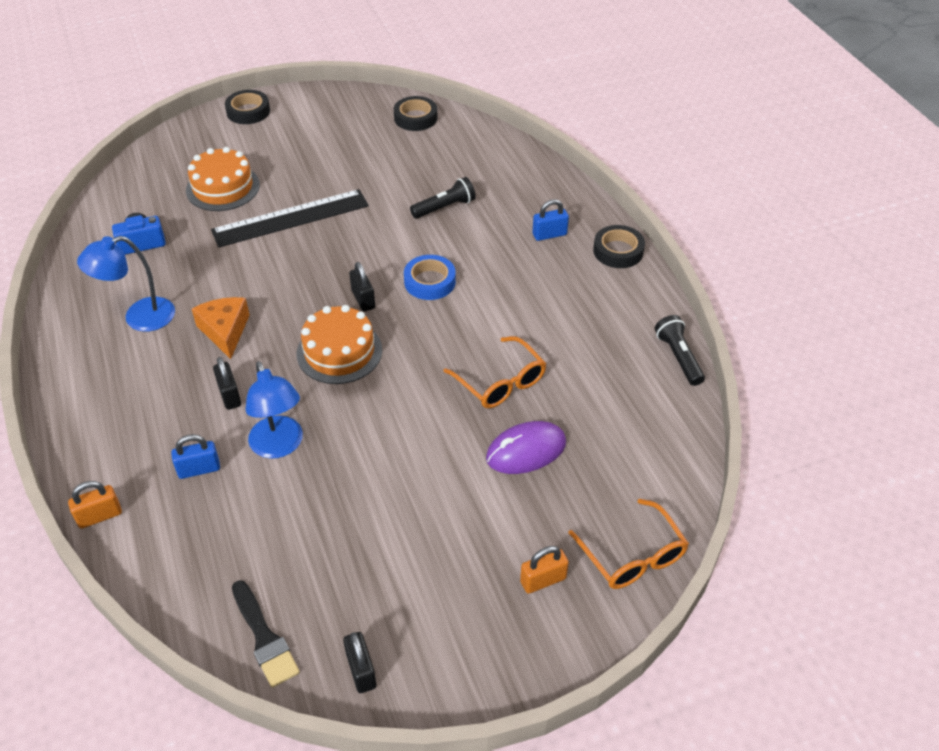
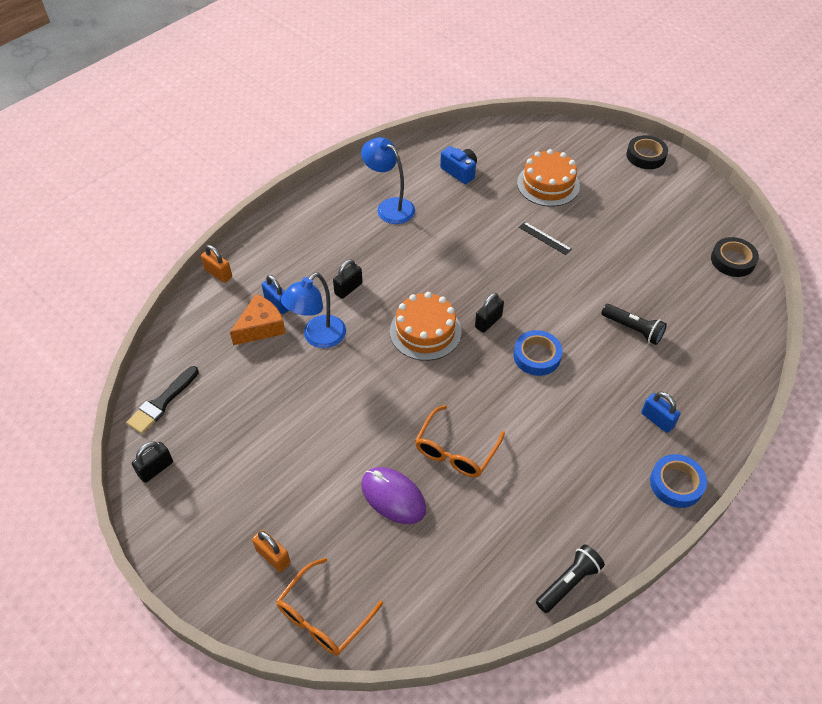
camera: 65 degrees right, 5 degrees up
(225, 331) = (405, 257): orange cheese -> orange cheese (261, 327)
(291, 218) = (545, 238): black ruler -> black ruler, size x0.43
(618, 251) = (676, 484): black tape -> blue tape

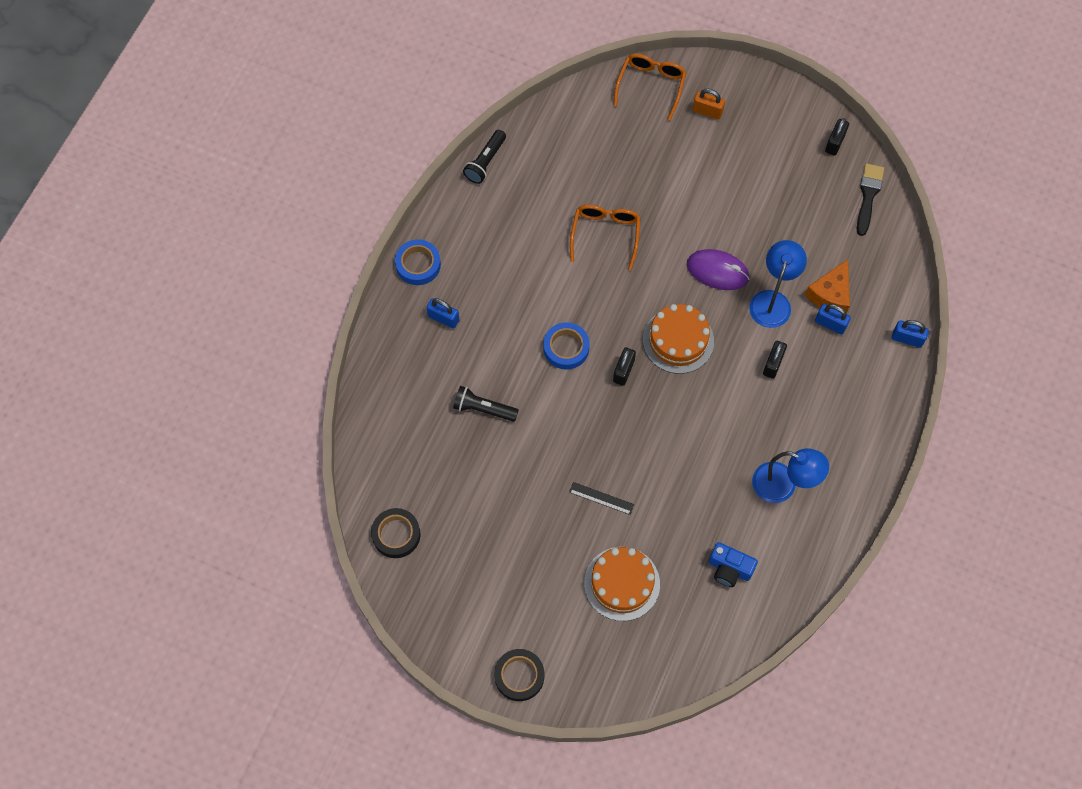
camera: 160 degrees right, 15 degrees up
(218, 273) = (907, 339): orange padlock -> blue padlock
(393, 497) = (639, 181): purple mouse -> purple mouse (717, 271)

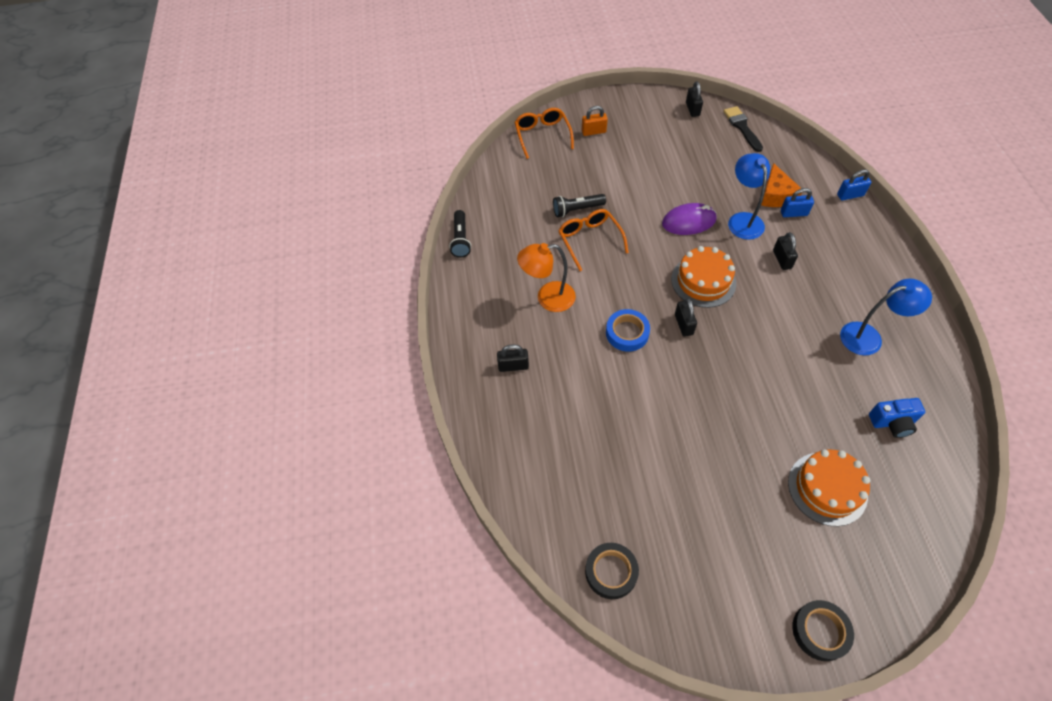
camera: 30 degrees left, 10 degrees down
(418, 265) = (462, 338): blue tape -> none
(443, 318) = (513, 366): blue padlock -> black padlock
(483, 409) = (600, 417): black flashlight -> black flashlight (577, 210)
(521, 271) = (547, 298): none -> orange lamp
(601, 498) = (751, 429): black ruler -> none

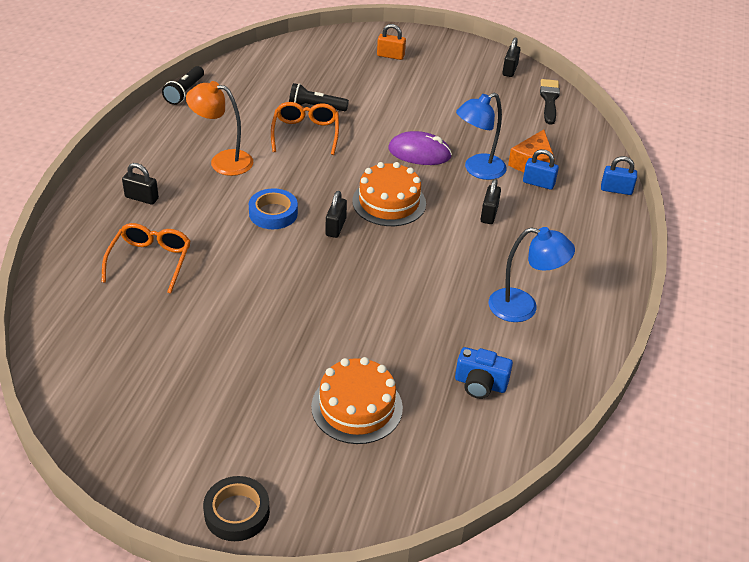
camera: 20 degrees right, 15 degrees down
(542, 135) = (337, 43): orange glasses -> orange glasses (150, 261)
(611, 572) = (80, 380): black tape -> none
(743, 220) = (478, 170): blue lamp -> blue lamp turned 135 degrees counterclockwise

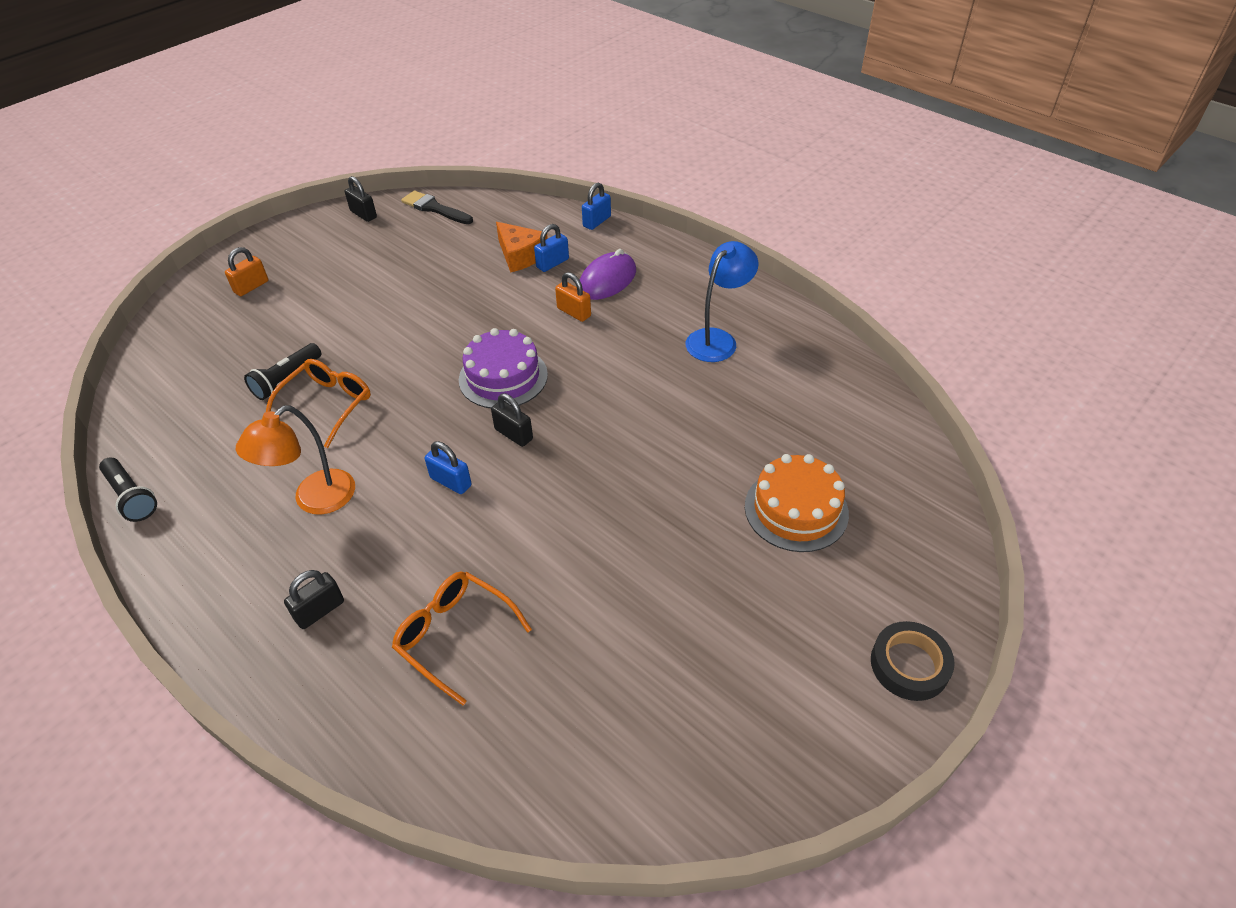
camera: 60 degrees left, 5 degrees up
(273, 213) = (451, 481): blue tape -> blue padlock
(305, 133) = (327, 405): orange glasses -> orange glasses turned 90 degrees clockwise
(389, 202) = (503, 377): orange cake -> purple cake
(419, 153) = (441, 325): purple mouse -> purple mouse (607, 280)
(478, 170) = (502, 295): blue lamp -> none
(480, 384) = (803, 406): blue camera -> none
(489, 214) = (574, 312): black padlock -> orange padlock

